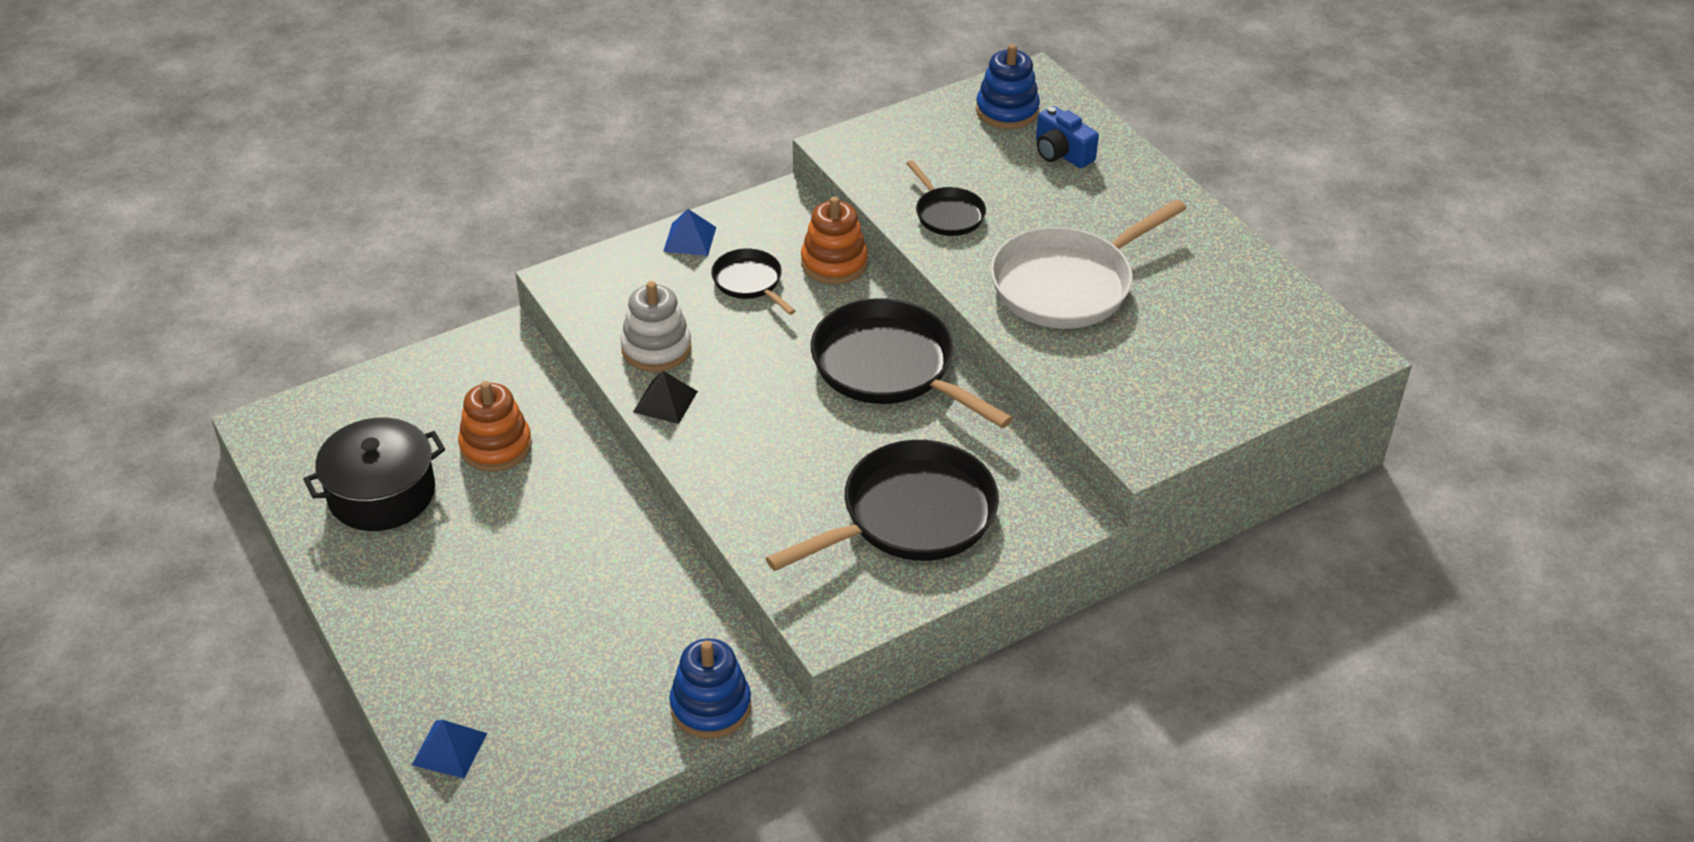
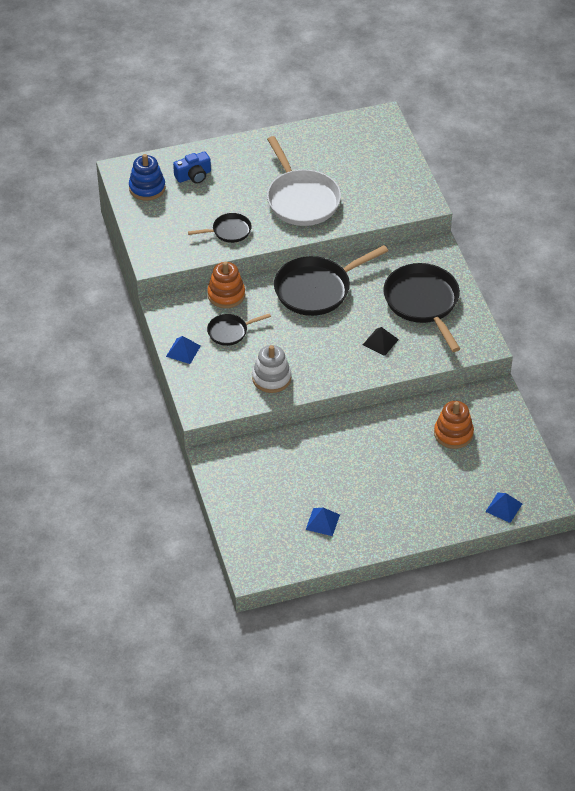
camera: 75 degrees left, 5 degrees up
(381, 493) = (322, 522): black pot -> blue pyramid
(496, 446) = (301, 469): orange stacking toy -> orange stacking toy (453, 433)
(665, 401) = (314, 380): black pyramid -> black pyramid (380, 342)
(710, 706) = (500, 408): blue stacking toy -> none

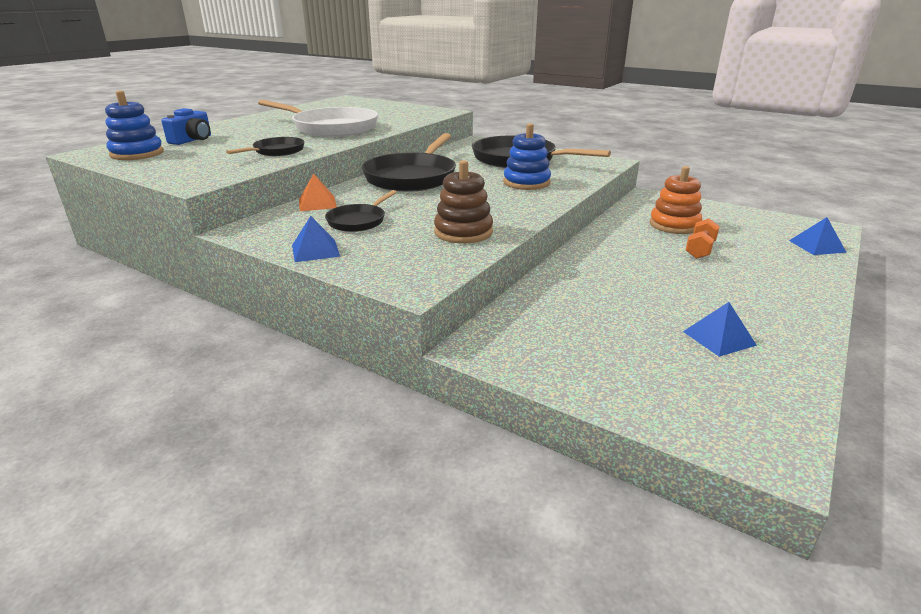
camera: 40 degrees left, 20 degrees down
(226, 295) = (317, 203): orange stacking toy -> orange pyramid
(271, 378) = (463, 232): white stacking toy -> brown stacking toy
(380, 342) = (526, 183): black pyramid -> blue stacking toy
(426, 465) = (700, 250): none -> orange dumbbell

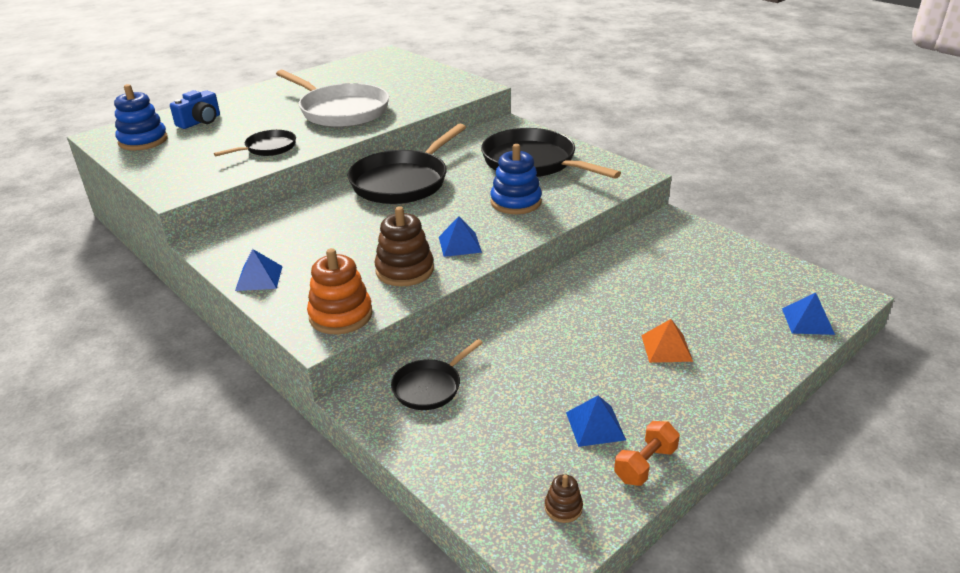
camera: 15 degrees right, 5 degrees up
(317, 203) = (291, 213): orange pyramid -> orange pyramid (666, 348)
(358, 221) = (316, 242): black pan -> black pan (430, 387)
(500, 211) = (460, 244): none -> blue pyramid
(674, 225) = (666, 269): orange stacking toy -> orange stacking toy (341, 315)
(700, 250) = (667, 309): orange dumbbell -> orange dumbbell (645, 464)
(752, 409) = (563, 507): none -> brown stacking toy

